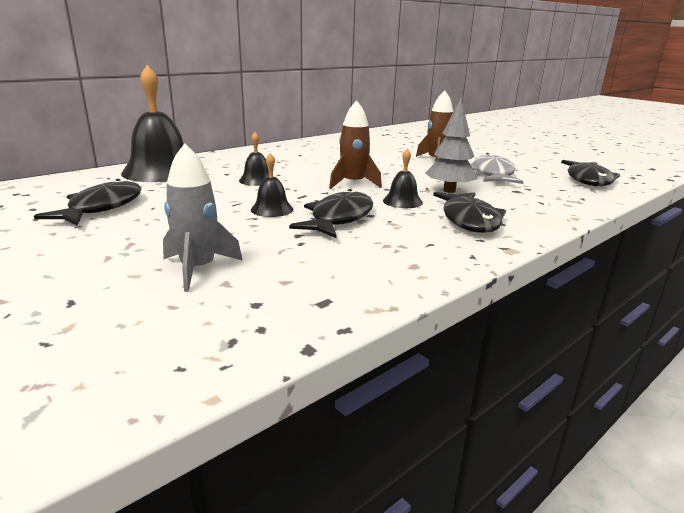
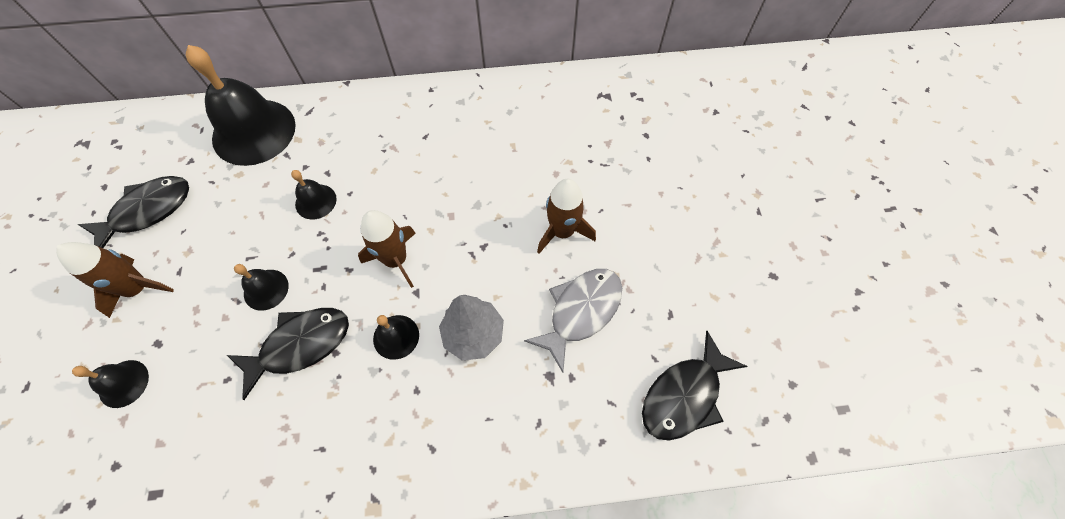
camera: 35 degrees right, 40 degrees up
(144, 233) = (138, 288): none -> brown rocket
(198, 269) = (123, 383): grey rocket -> black bell
(469, 220) = (409, 422): black fish -> none

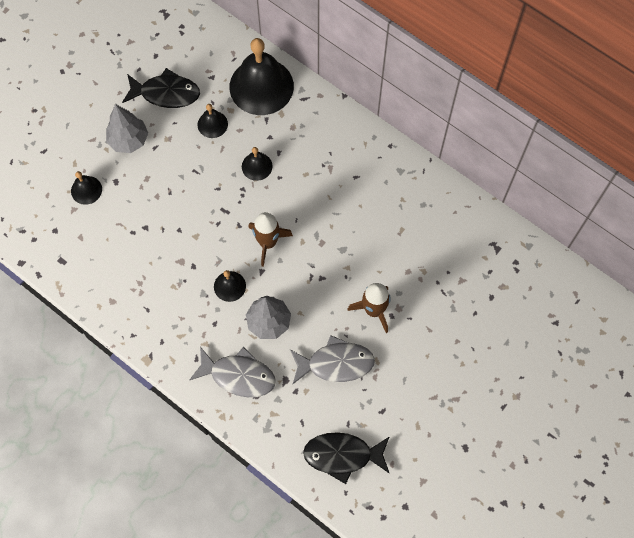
camera: 45 degrees right, 5 degrees up
(138, 288) = (129, 140): brown rocket -> grey tree
(266, 289) = (188, 198): black bell -> black bell (212, 124)
(300, 345) = (180, 246): black fish -> none
(497, 420) = (238, 375): none -> grey fish

